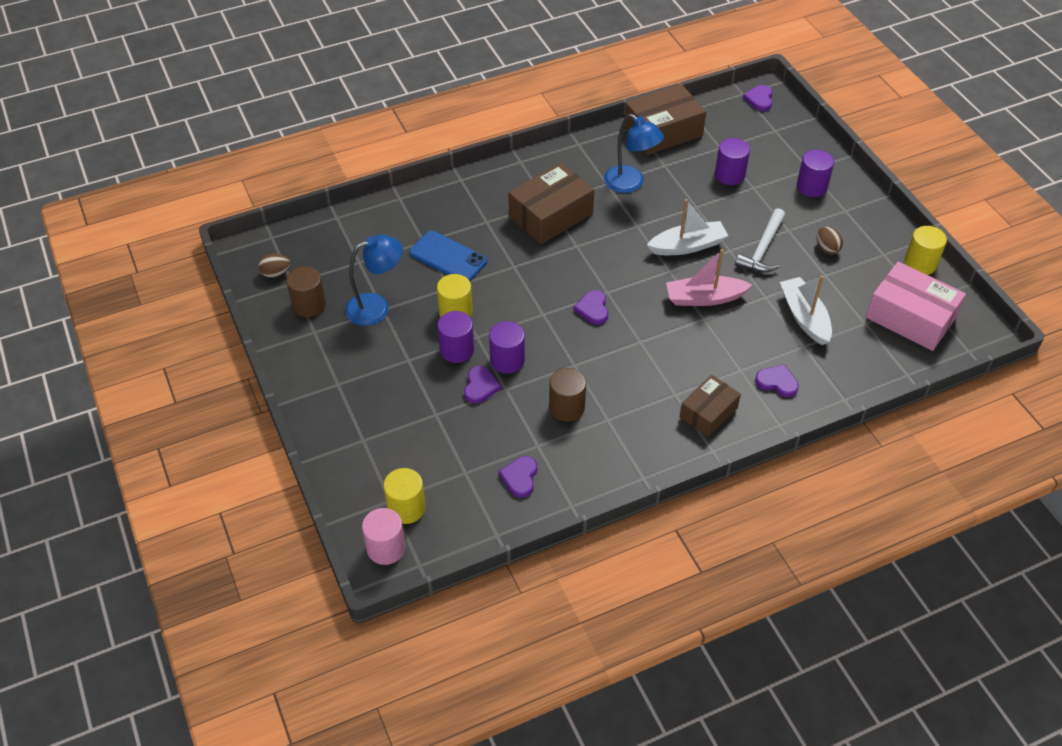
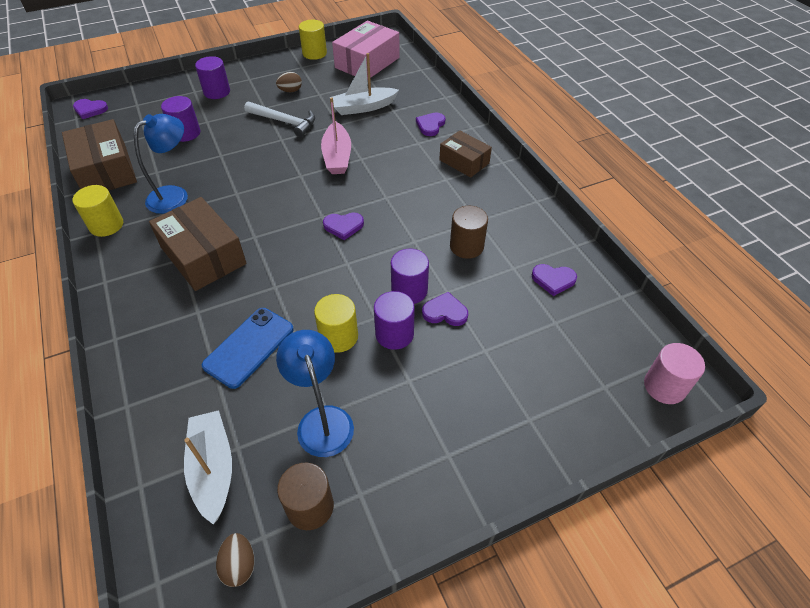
camera: 90 degrees left, 0 degrees up
(406, 508) = (611, 371): yellow cylinder -> yellow cylinder (106, 225)
(687, 246) = (271, 162): white boat -> white boat (213, 469)

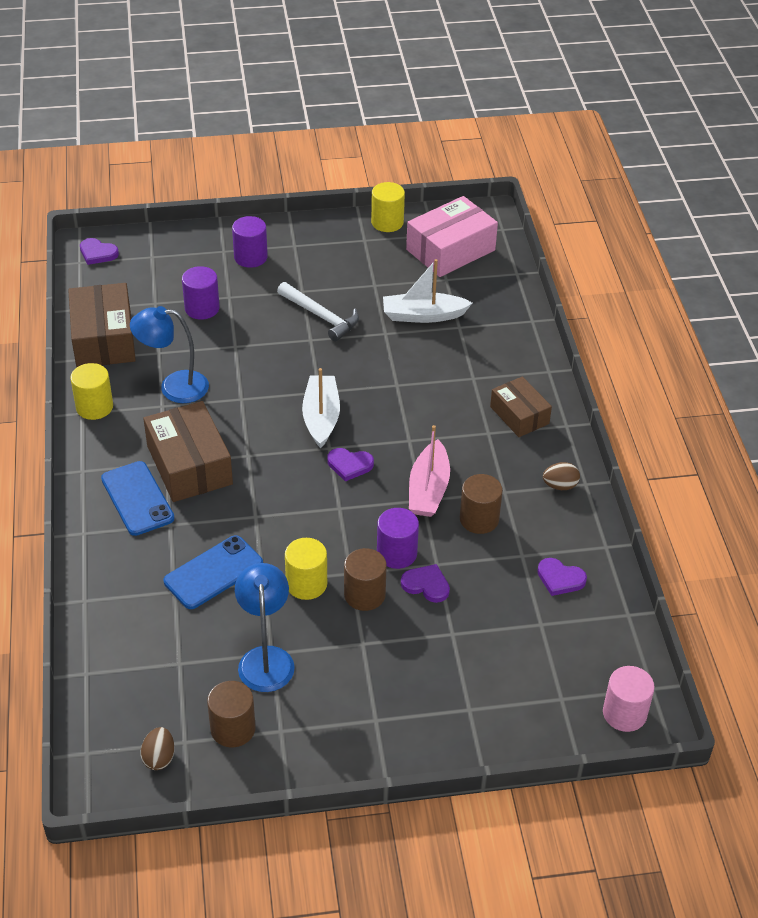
camera: 15 degrees right, 5 degrees down
(161, 295) = (137, 498): none -> blue phone
(175, 195) = (174, 387): blue lamp -> blue lamp turned 150 degrees counterclockwise
(213, 469) = (153, 675): white boat -> white boat (321, 417)
(290, 91) = (340, 273): brown egg -> brown egg (560, 486)
(337, 156) = (370, 376): pink boat -> pink boat (428, 489)
(394, 334) = (364, 595): purple cylinder -> brown cylinder
(430, 125) = (497, 358): purple heart -> none

